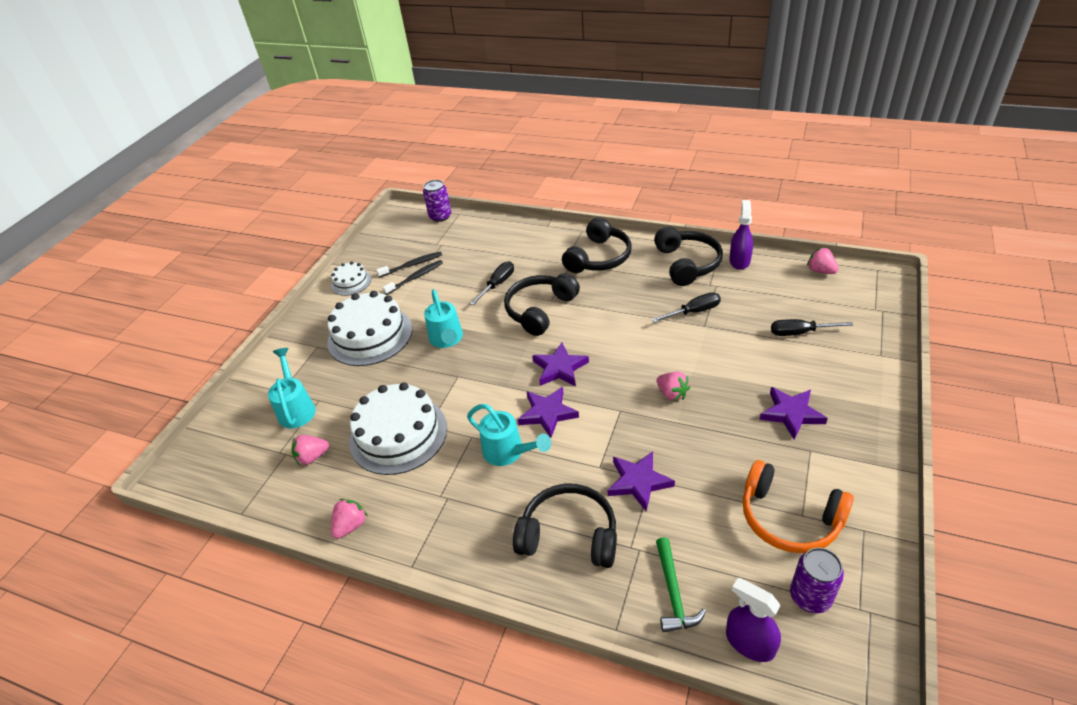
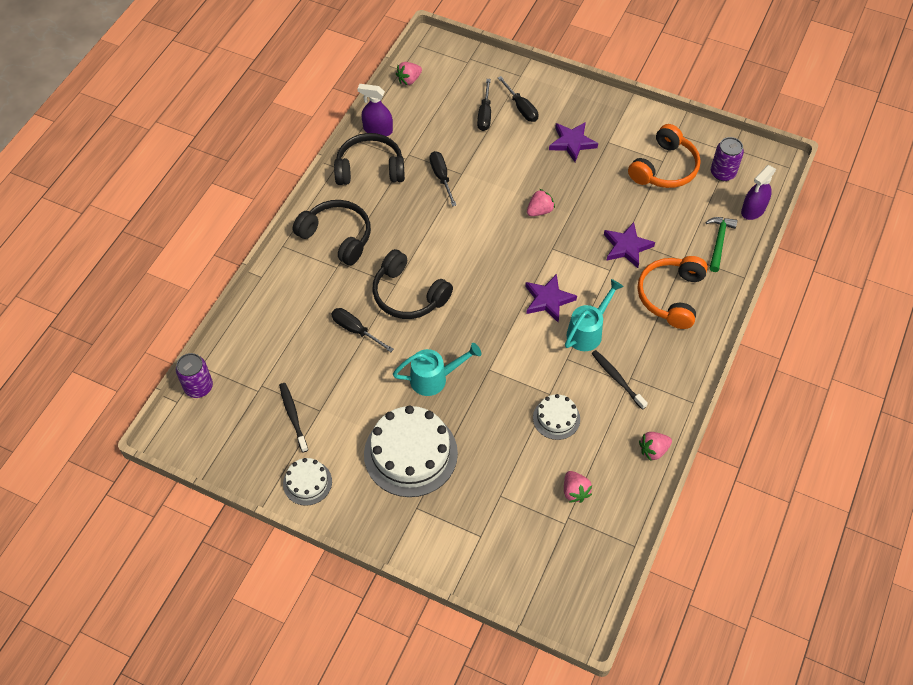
camera: 90 degrees left, 15 degrees up
(296, 408) = (509, 516): turquoise watering can -> none
(351, 526) = (653, 450): pink strawberry -> pink strawberry turned 60 degrees counterclockwise
(398, 434) = (556, 418): white cake -> white cake, size x0.51
(415, 277) = (319, 412): black toothbrush -> black toothbrush (617, 379)
(560, 368) = (494, 286): purple star -> none
(569, 535) = (671, 296): black headphones -> orange headphones
(673, 593) = (719, 242): green hammer -> green hammer turned 75 degrees counterclockwise
(826, 361) = (521, 108): none -> black screwdriver

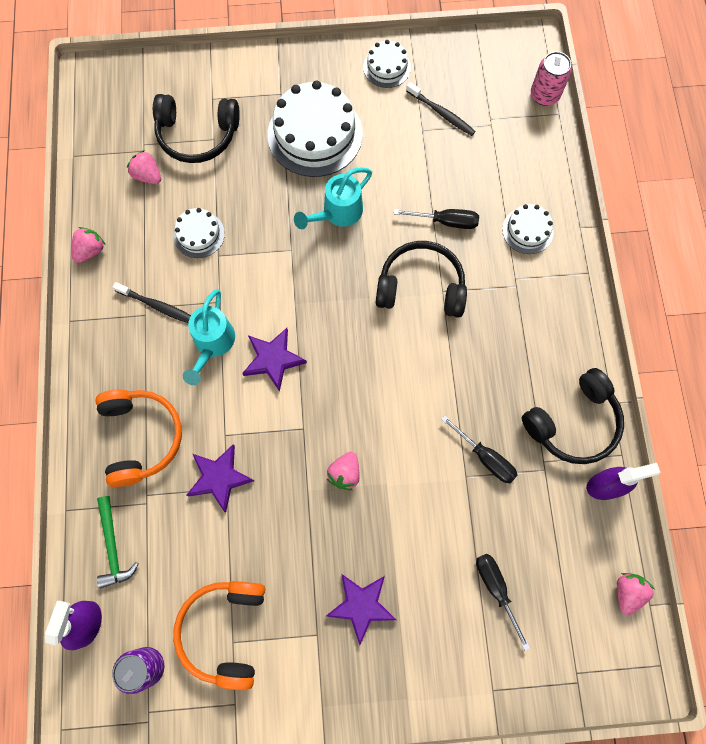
camera: 150 degrees right, 15 degrees up
(198, 387) = (544, 95): purple can -> pink can
(300, 294) = (527, 230): none -> white cake
(337, 236) = (542, 314): black headphones -> black headphones (197, 135)
(521, 108) = (457, 629): black screwdriver -> none

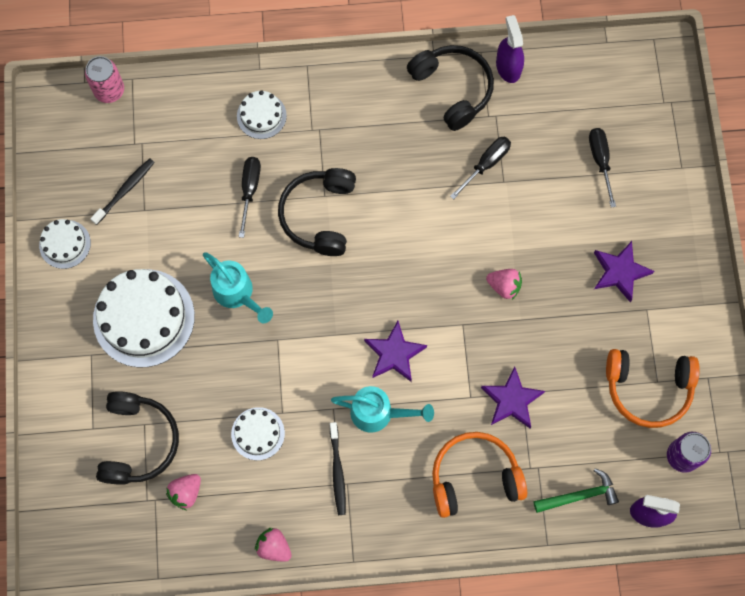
camera: 90 degrees left, 0 degrees up
(157, 306) = (337, 471): black toothbrush -> black toothbrush turned 150 degrees clockwise
(496, 589) = (600, 161): black screwdriver -> black screwdriver turned 105 degrees clockwise
(627, 592) = (597, 58): pink strawberry -> none

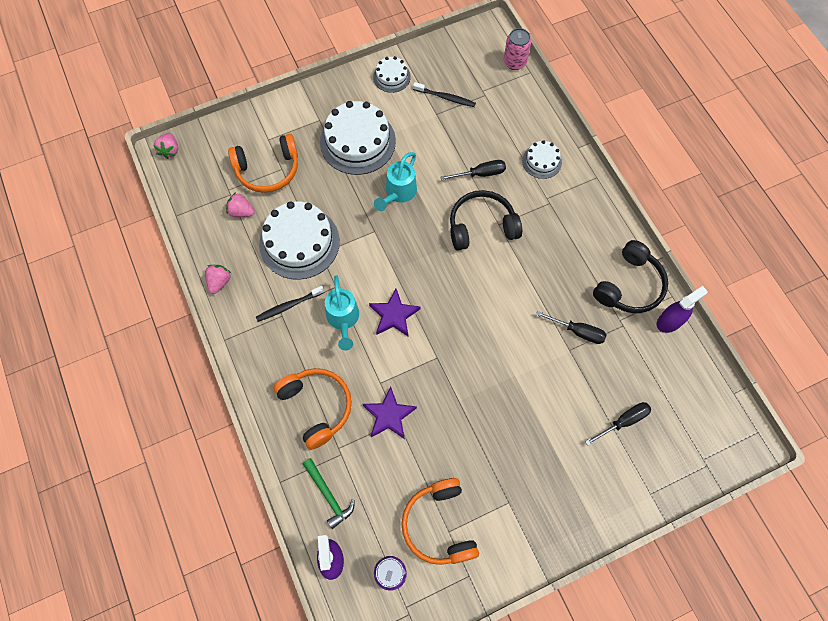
camera: 70 degrees right, 5 degrees down
(138, 442) = (268, 170): black headphones -> orange headphones
(258, 433) = (299, 242): white cake -> white cake, size x1.94
(504, 286) = (481, 379): pink strawberry -> pink strawberry (170, 150)
(620, 272) = (532, 469): purple star -> none

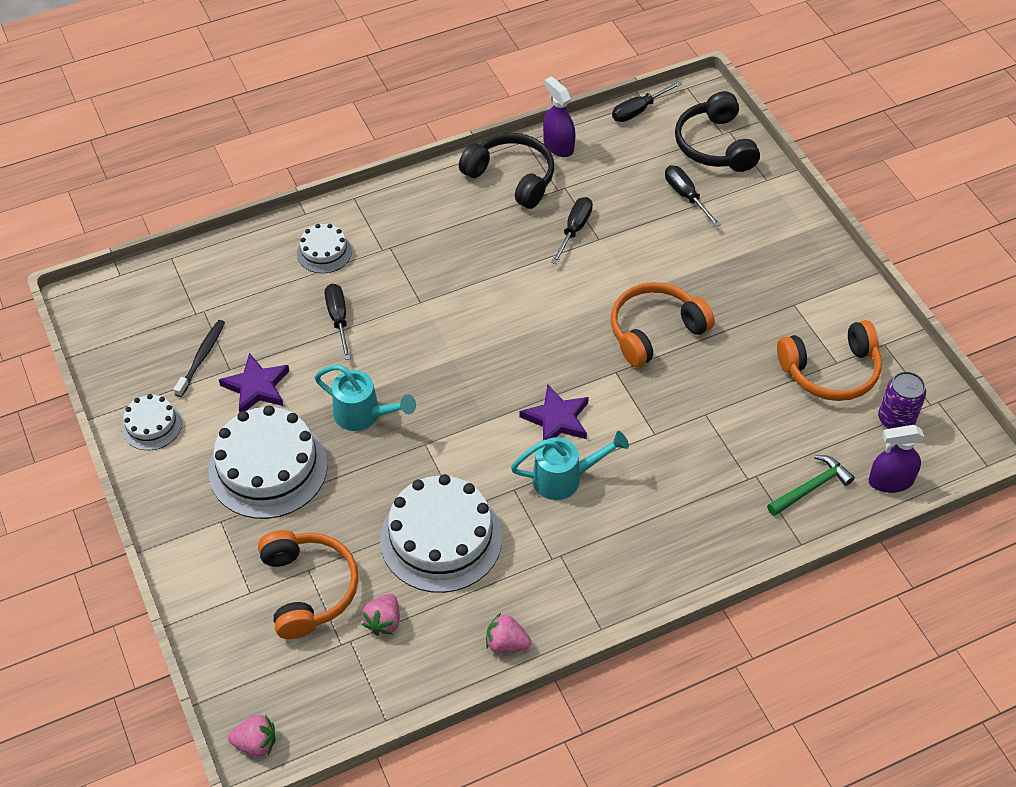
camera: 90 degrees left, 15 degrees down
(289, 306) = (544, 546): black toothbrush -> none
(317, 407) = (694, 505): orange headphones -> orange headphones (655, 331)
(389, 415) = (699, 423): purple star -> purple star (256, 387)
(481, 226) = (422, 320): black headphones -> black headphones (714, 145)
(514, 62) = (150, 275): pink can -> none
(721, 388) = (638, 110): none -> black screwdriver

